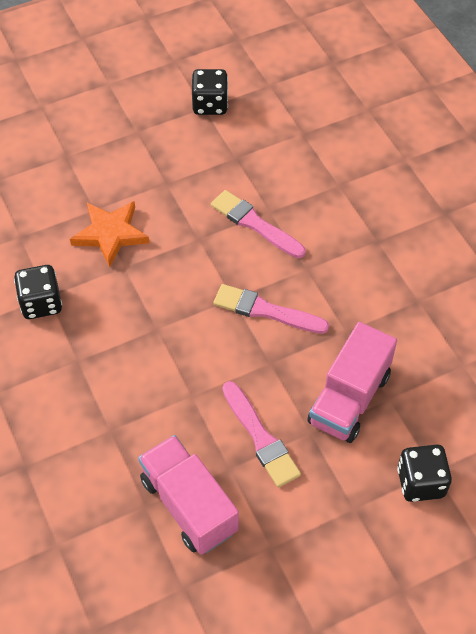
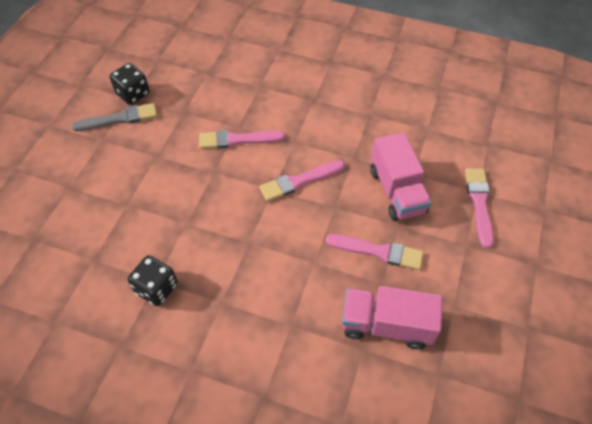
camera: 45 degrees left, 0 degrees up
(110, 234) = (155, 211): orange star -> none
(172, 121) = (119, 118): none -> grey brush
(420, 482) = (479, 203): black dice -> pink brush

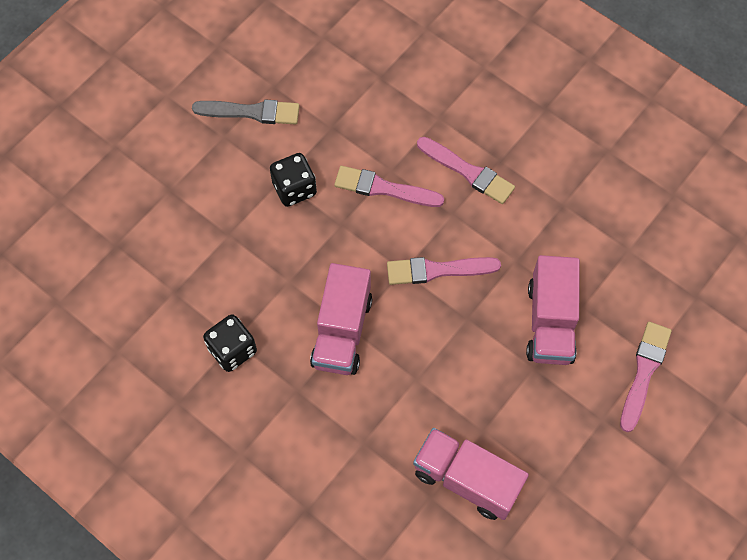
camera: 20 degrees right, 10 degrees up
(133, 94) = (277, 80): black dice -> black dice (294, 188)
(242, 246) = (342, 331): none -> pink truck
(378, 251) = (494, 391): pink brush -> pink brush (468, 172)

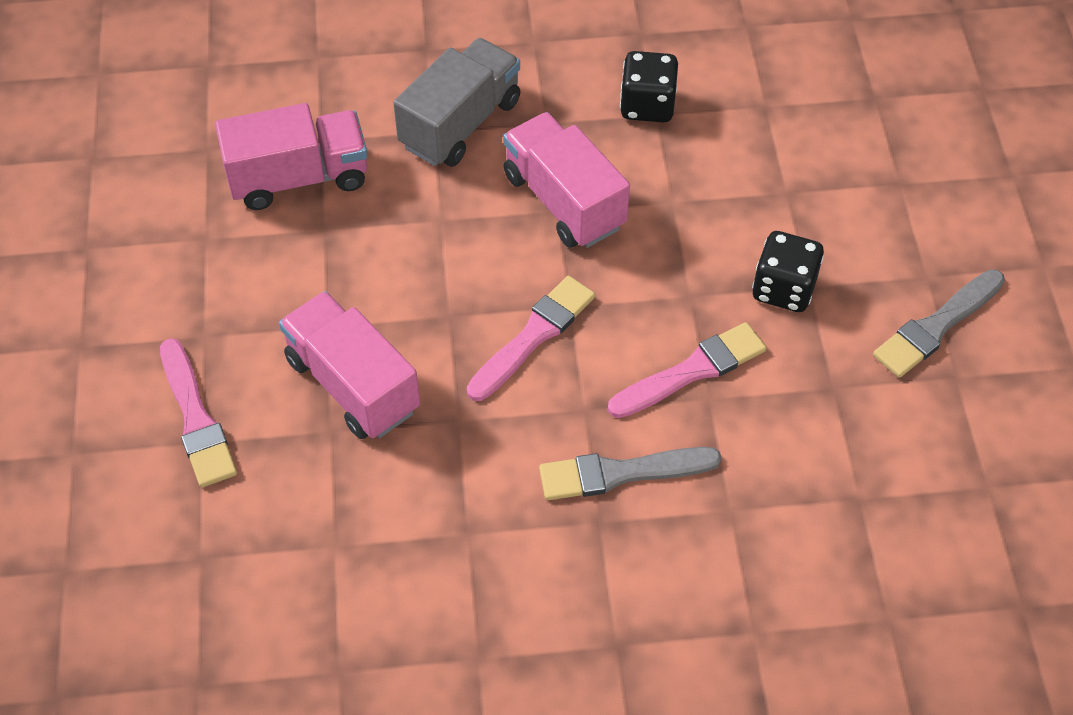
camera: 135 degrees right, 10 degrees down
(343, 433) = (460, 124): none -> grey truck
(468, 172) = (621, 473): pink brush -> grey brush

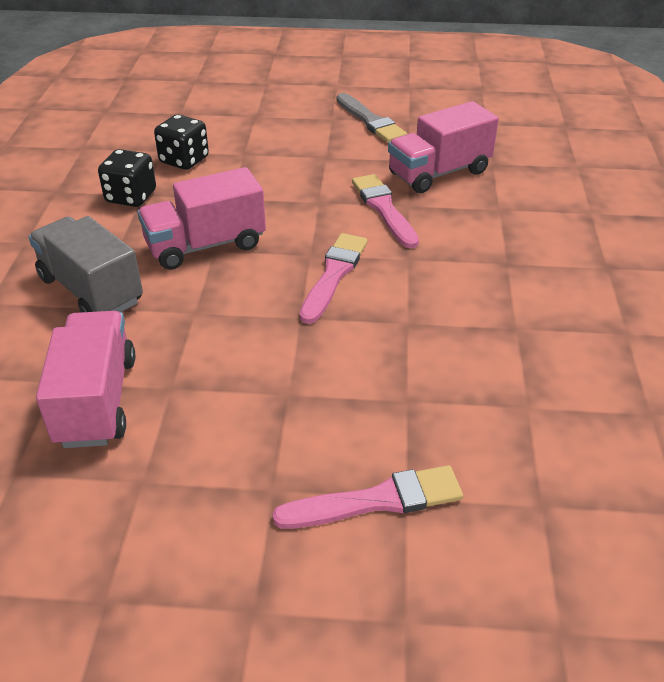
camera: 80 degrees left, 15 degrees down
(353, 384) = (358, 381): pink truck -> pink truck (439, 173)
(533, 336) = (334, 275): pink brush -> pink brush turned 60 degrees clockwise
(621, 473) = (466, 248): grey brush -> none
(783, 289) = (325, 166): black dice -> black dice (184, 160)

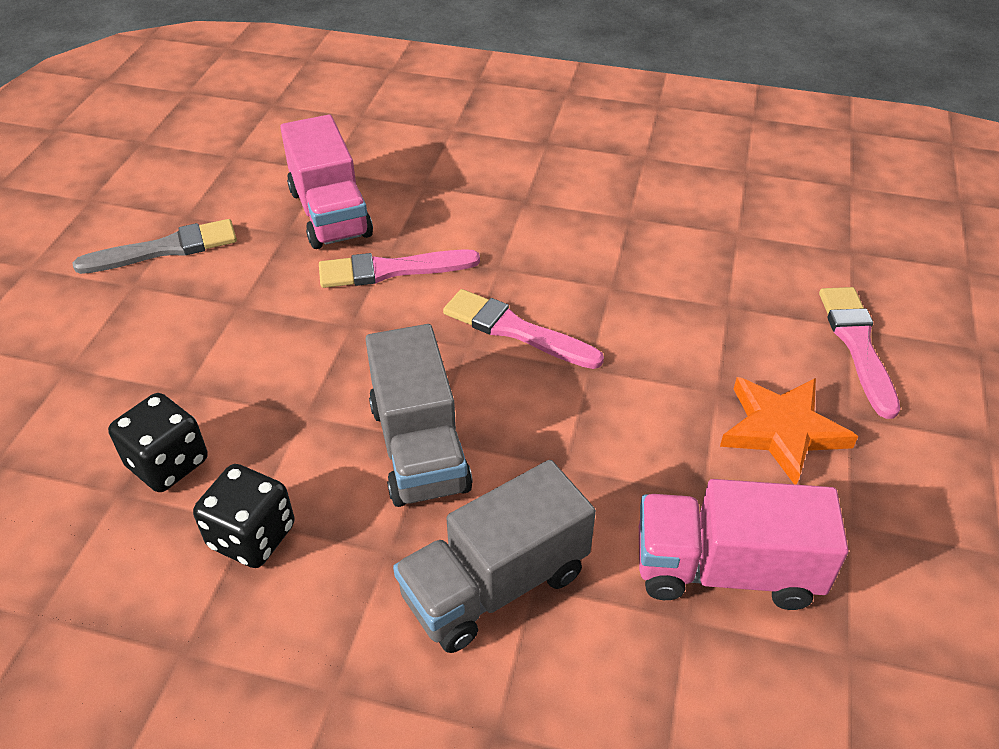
camera: 80 degrees left, 5 degrees up
(205, 245) = (419, 447): pink truck -> grey truck
(246, 437) = (782, 430): none -> orange star

